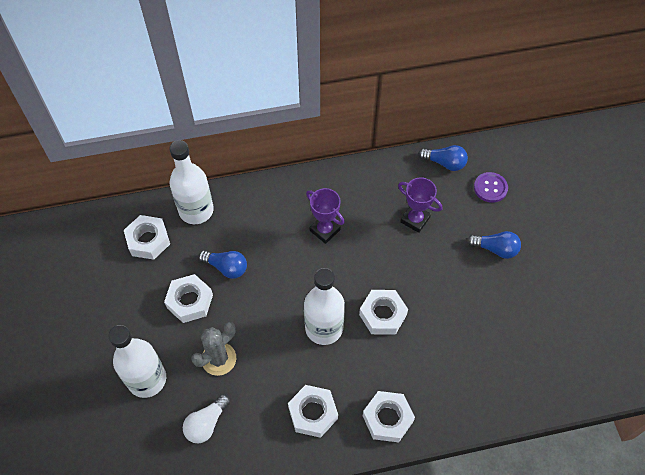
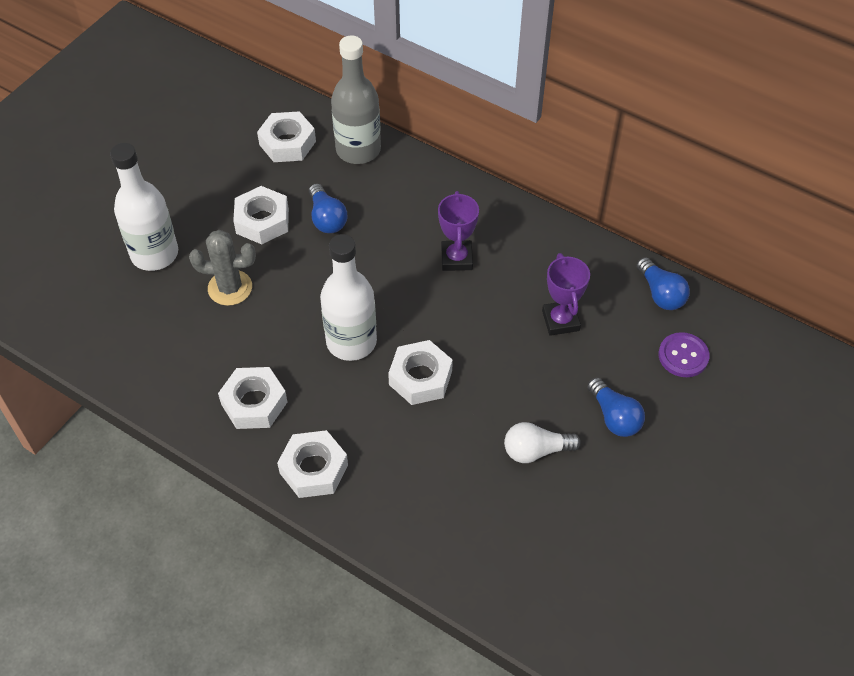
camera: 45 degrees right, 5 degrees down
(196, 210) = (358, 150): white bottle -> grey bottle
(206, 423) = (158, 330): white light bulb -> white light bulb (536, 450)

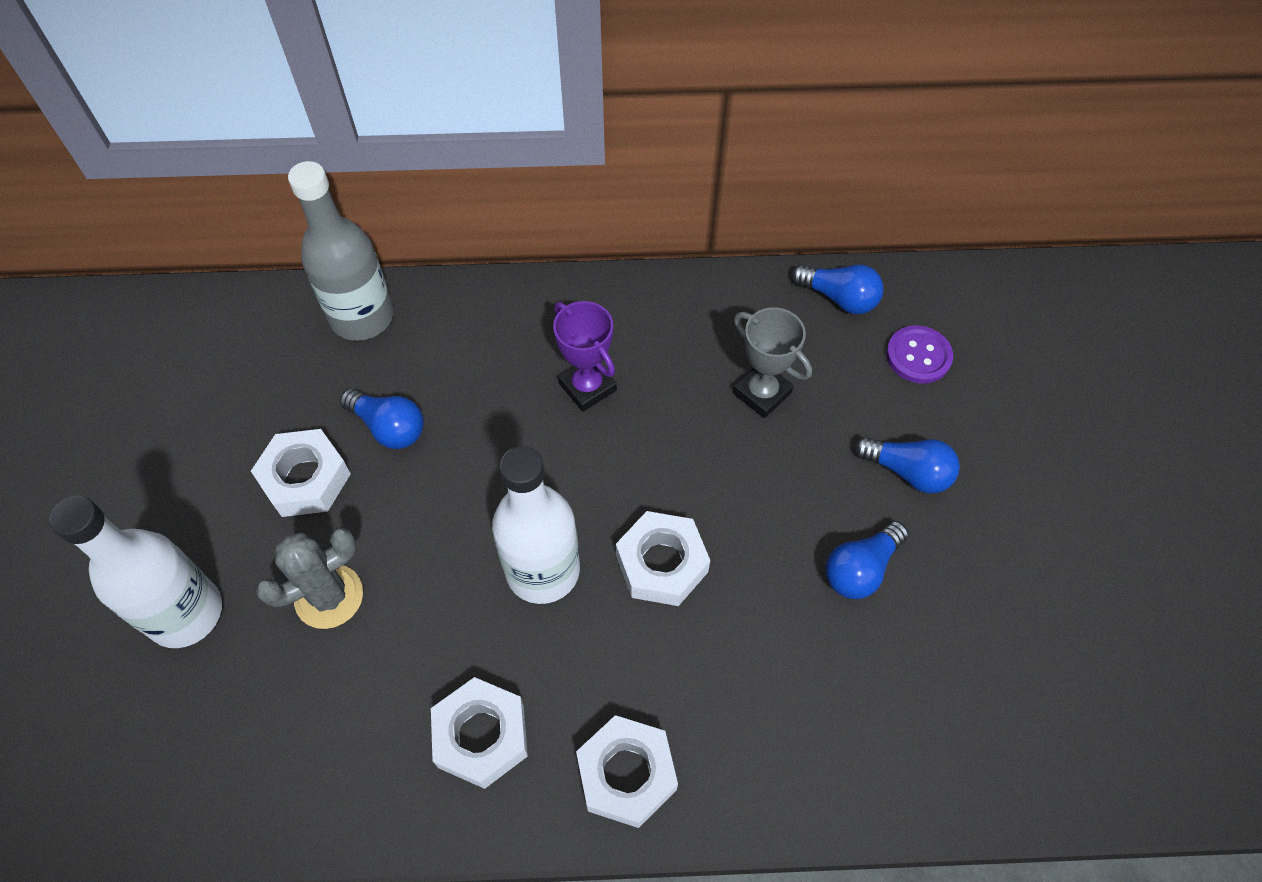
camera: 35 degrees left, 5 degrees up
(287, 143) = (262, 357): white nut -> none
(536, 450) = (860, 569): white light bulb -> blue light bulb
(560, 321) = (762, 393): purple trophy -> grey trophy

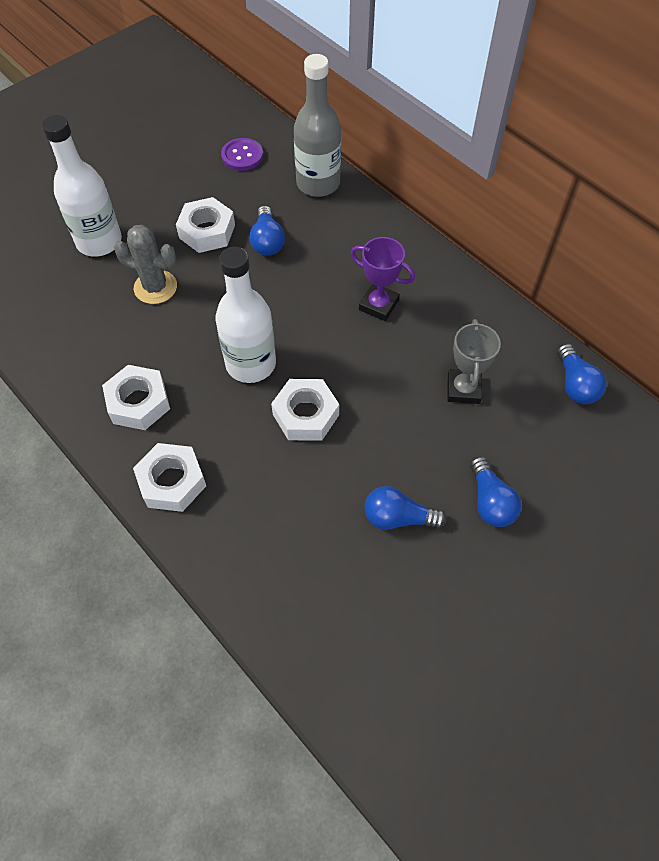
camera: 50 degrees right, 0 degrees up
(587, 387) = (378, 305): purple trophy -> purple trophy turned 75 degrees counterclockwise
(918, 356) = (581, 454): purple button -> purple button (242, 156)

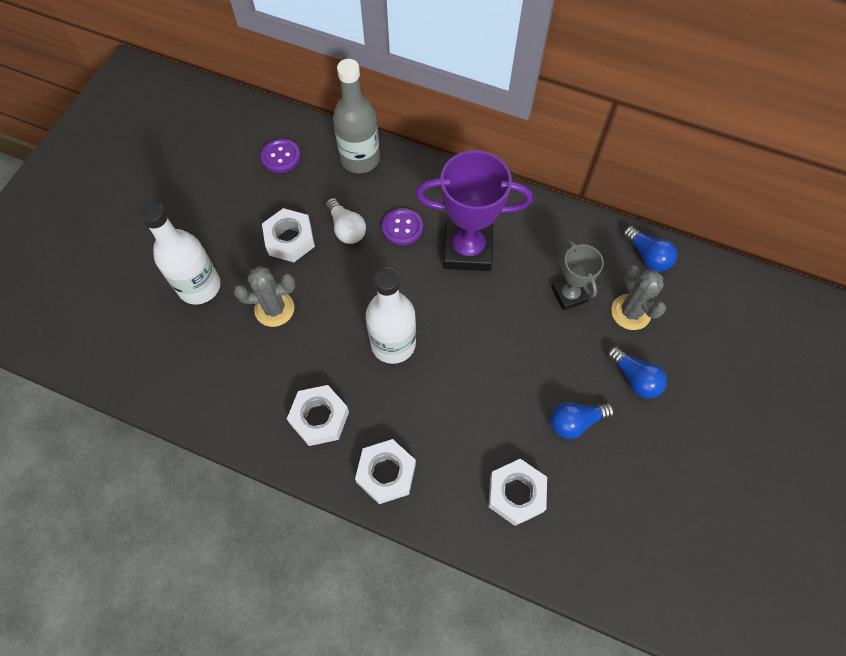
camera: 25 degrees left, 5 degrees up
(267, 241) = (346, 228): blue light bulb -> white light bulb
(306, 415) = (461, 368): white nut -> white nut (516, 493)
(323, 260) = (402, 228): none -> purple button
(378, 305) = (467, 250): purple trophy -> purple trophy, size x1.76
(523, 433) = (630, 312): none -> grey cactus

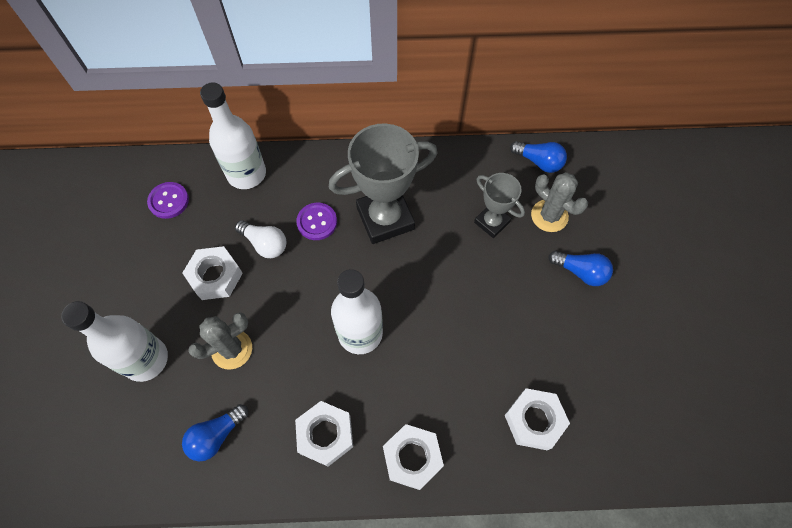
camera: 25 degrees left, 0 degrees up
(360, 159) = (246, 174): grey bottle -> white bottle
(467, 250) = (385, 218): purple trophy -> grey trophy
(575, 422) = (552, 332): blue light bulb -> blue light bulb (216, 435)

